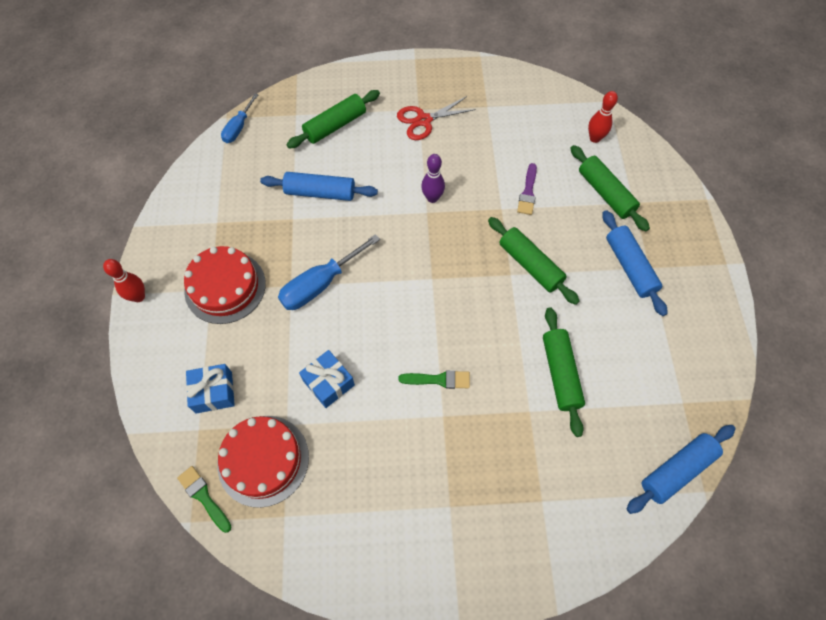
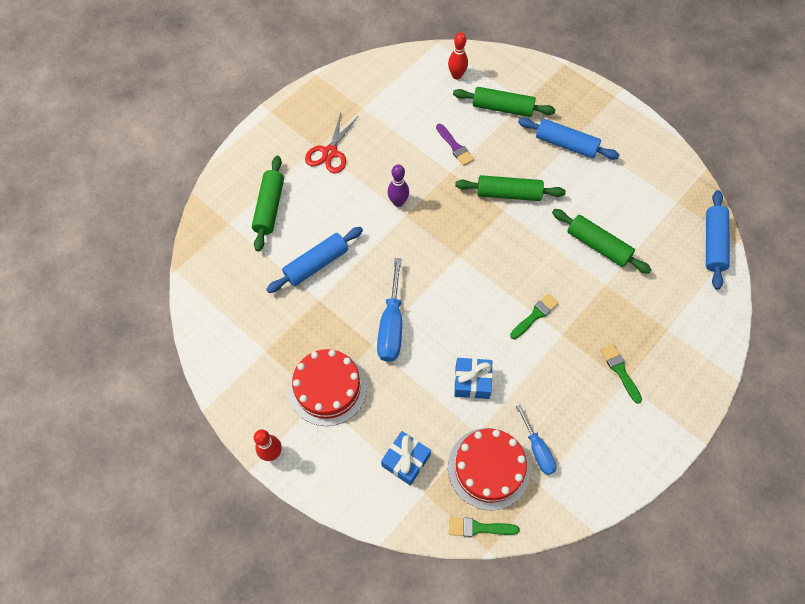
camera: 45 degrees left, 0 degrees up
(238, 128) = (195, 269): blue screwdriver -> blue screwdriver (537, 449)
(457, 493) = (620, 371): none -> green brush

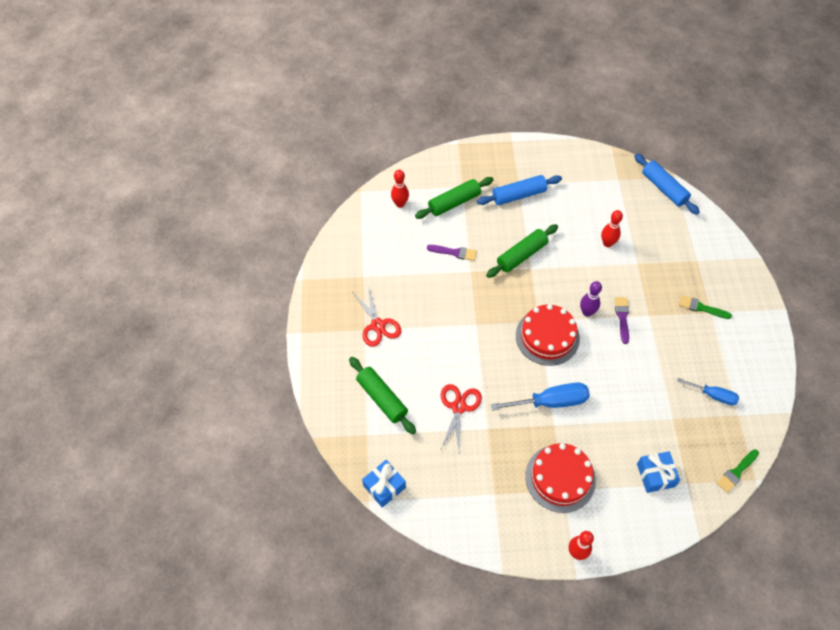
camera: 45 degrees left, 5 degrees down
(316, 264) = (459, 407): blue rolling pin -> red scissors
(391, 325) = (551, 402): blue screwdriver -> blue screwdriver turned 60 degrees counterclockwise
(398, 202) = (462, 319): purple bowling pin -> purple bowling pin (587, 312)
(472, 382) = (635, 391): blue gift -> blue gift (384, 486)
(488, 468) = (702, 432): red cake -> red cake (547, 337)
(535, 315) = (622, 317): green brush -> purple brush
(598, 245) = (607, 243): green rolling pin -> red bowling pin

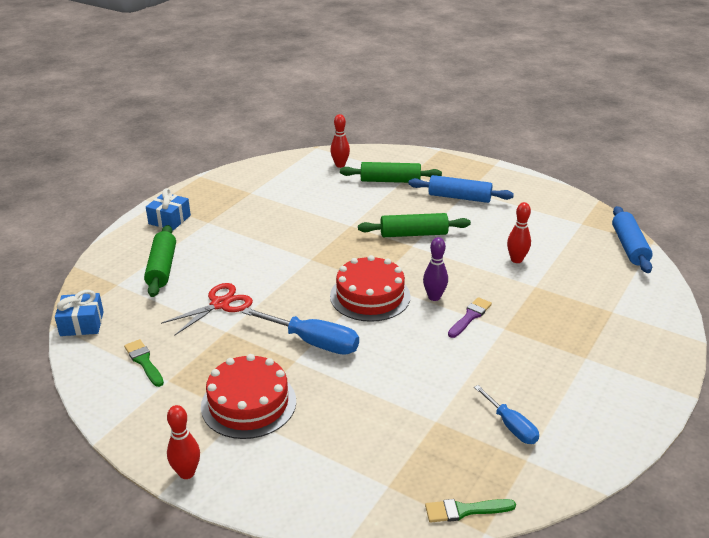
camera: 35 degrees right, 25 degrees down
(378, 325) = (222, 224): red scissors -> none
(454, 252) = (350, 209): purple brush -> none
(655, 475) = (357, 457): blue gift -> blue gift (169, 220)
(701, 308) = (577, 349): green brush -> green brush (144, 361)

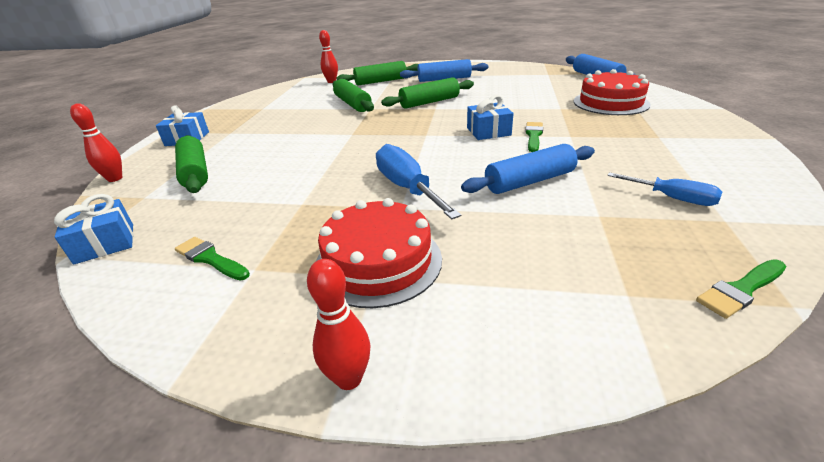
camera: 20 degrees left, 0 degrees up
(220, 304) = (280, 184): red scissors -> none
(313, 342) = (407, 188): blue screwdriver -> blue screwdriver turned 120 degrees counterclockwise
(338, 213) = (353, 104): none -> green rolling pin
(370, 296) = (431, 144): red cake -> red cake (610, 103)
(415, 369) = (529, 181): none -> blue rolling pin
(434, 297) = (488, 131): purple bowling pin -> blue gift
(470, 317) = (533, 136): purple brush -> green brush
(516, 260) = (527, 98): red bowling pin -> red bowling pin (115, 178)

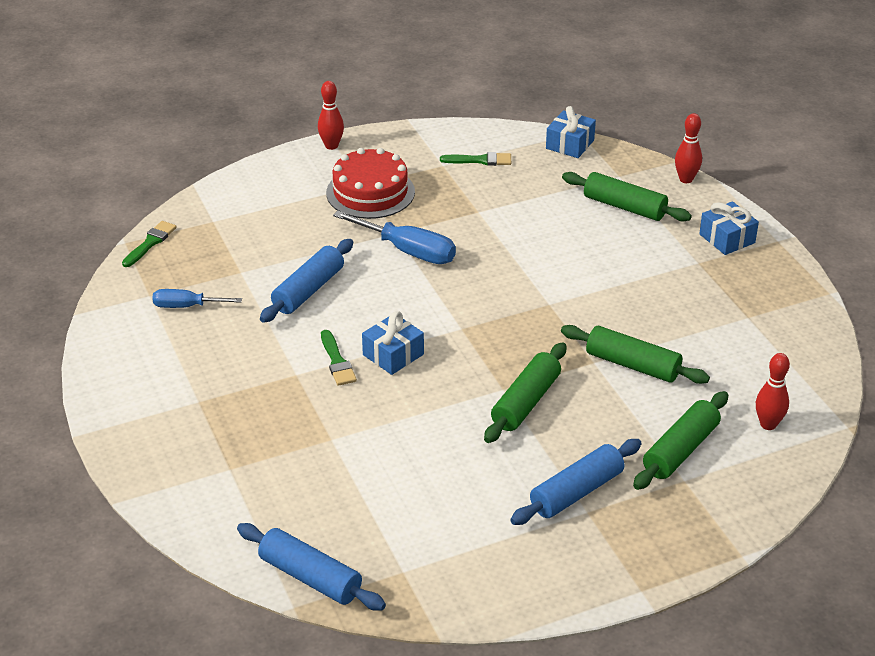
camera: 145 degrees right, 5 degrees up
(610, 103) = (267, 476): red cake -> none

